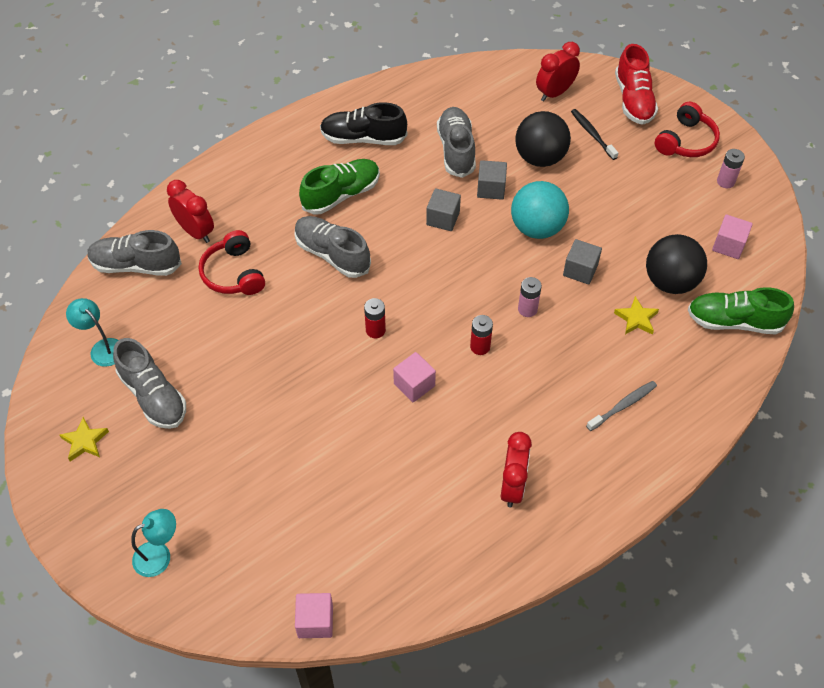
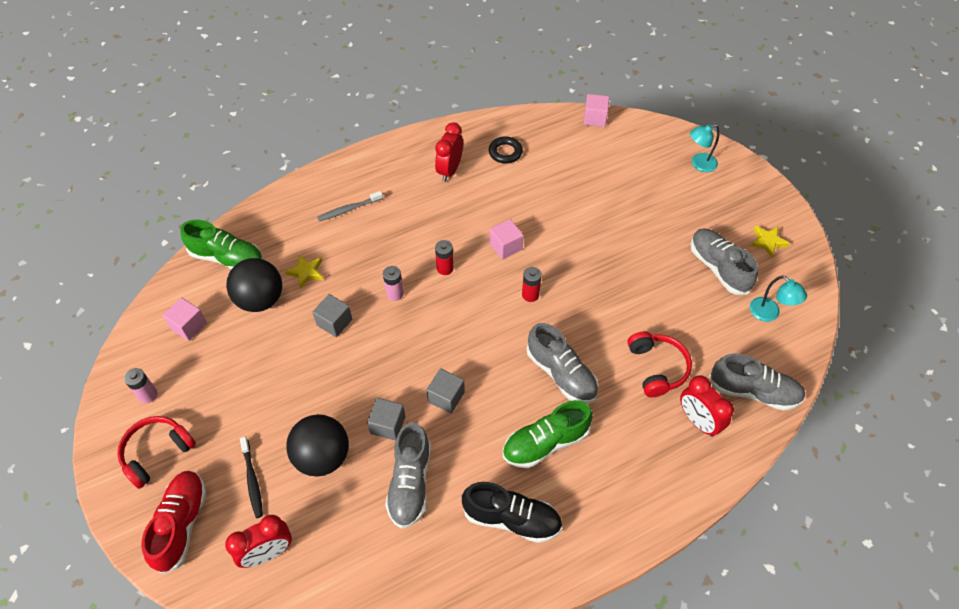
camera: 170 degrees left, 0 degrees up
(442, 531) = (505, 152): none -> black ring
(537, 228) = (357, 371): turquoise ball -> none

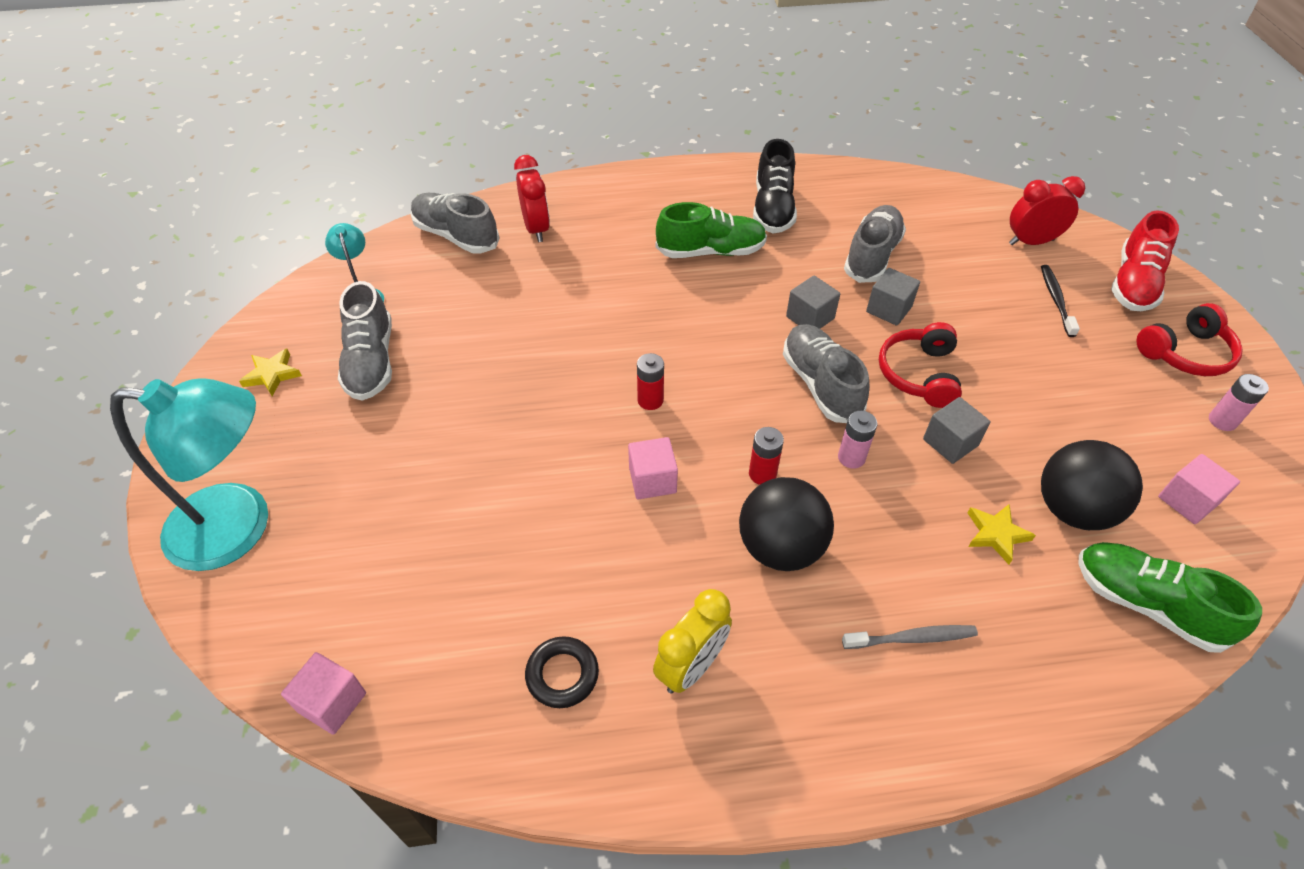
camera: 160 degrees left, 5 degrees down
(322, 457) = (971, 300): black ball -> black ball (780, 547)
(449, 170) = (691, 667): red clock -> yellow clock
(512, 518) = (773, 208): black shoe -> black shoe turned 120 degrees counterclockwise
(561, 374) = (659, 304): grey shoe -> grey shoe (820, 384)
(656, 368) = (543, 281): red headphones -> red headphones (919, 374)
(699, 164) = (239, 527): turquoise lamp -> turquoise lamp, size x2.10

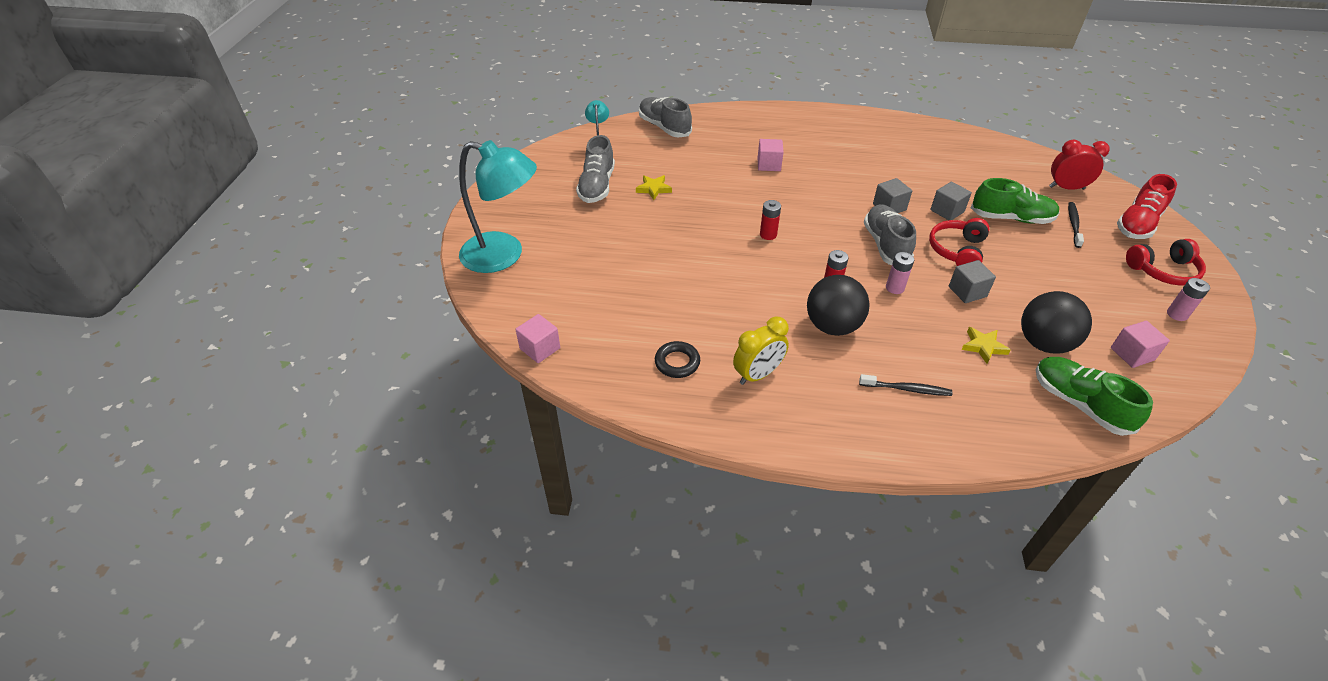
camera: 15 degrees right, 5 degrees down
(272, 374) = (537, 183): yellow star -> yellow star (653, 189)
(536, 229) = (717, 131): red clock -> none
(652, 480) = (758, 276): pink cube -> pink cube (769, 164)
(711, 251) = (831, 160): green shoe -> green shoe (1011, 218)
(773, 208) = (881, 142): black shoe -> none
(872, 256) = (944, 179): grey shoe -> none
(912, 638) = (906, 389): grey toothbrush -> black toothbrush

